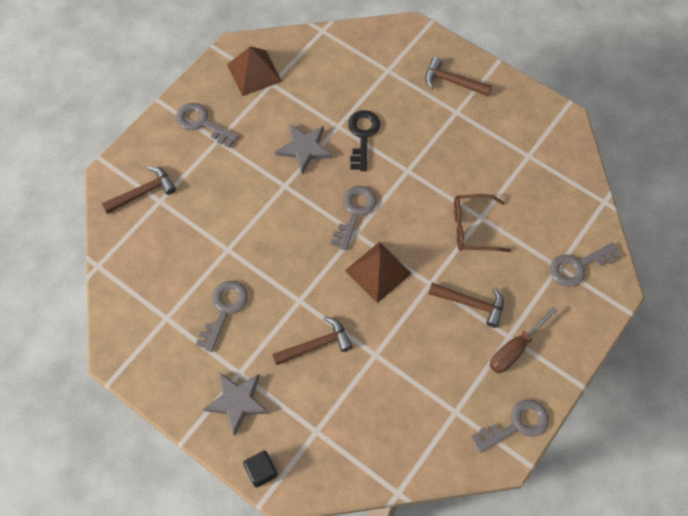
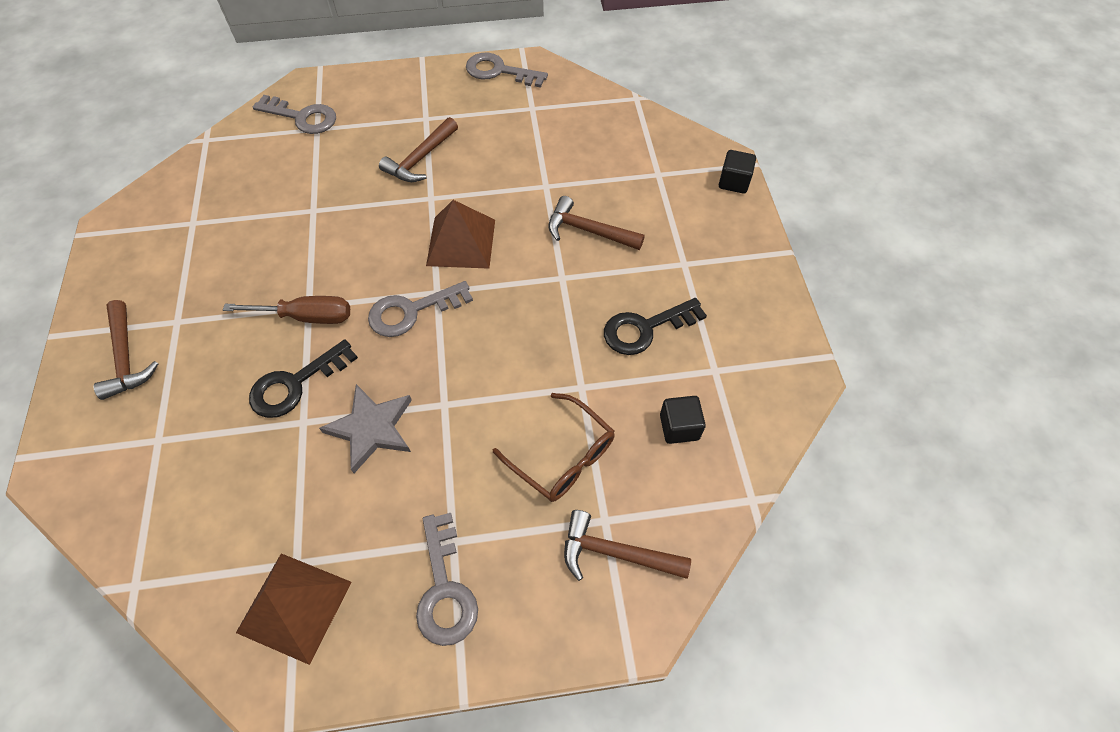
camera: 135 degrees left, 5 degrees down
(160, 271) = (679, 427): none -> black cube
(224, 310) = (645, 328): grey key -> black key
(237, 402) = (708, 243): grey star -> none
(471, 304) = (420, 158): brown hammer -> brown hammer turned 120 degrees counterclockwise
(472, 228) = (333, 208): brown glasses -> brown glasses (562, 456)
(515, 349) = (433, 108): brown screwdriver -> brown screwdriver (306, 317)

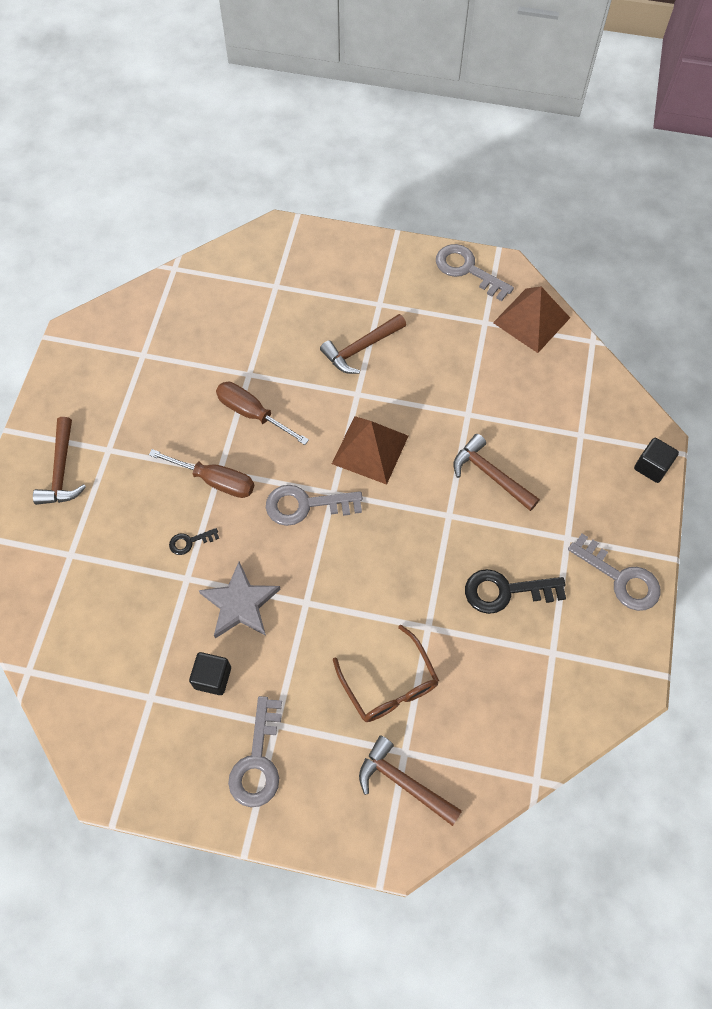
camera: 20 degrees right, 5 degrees up
(294, 606) = (140, 732): brown pyramid -> brown pyramid (531, 320)
(295, 384) = (189, 542): black key -> black key, size x0.51
(302, 117) = (266, 269): grey key -> grey key (620, 578)
(328, 244) = (253, 414): none -> brown screwdriver
(679, 427) = (499, 694): black cube -> black cube (212, 677)

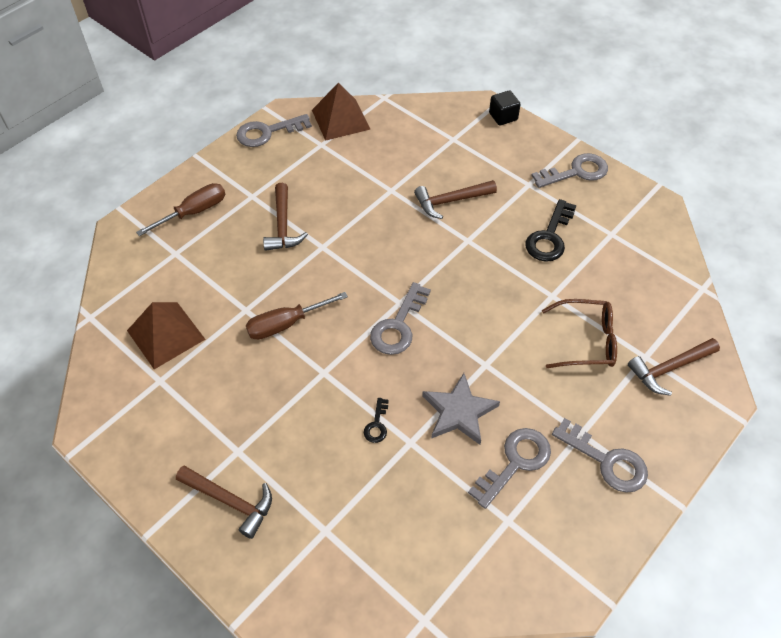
camera: 60 degrees left, 10 degrees down
(212, 677) = (515, 462): black cube -> grey key
(215, 480) = (330, 379): brown screwdriver -> brown screwdriver (193, 212)
(370, 449) = (378, 261): brown pyramid -> brown pyramid (166, 335)

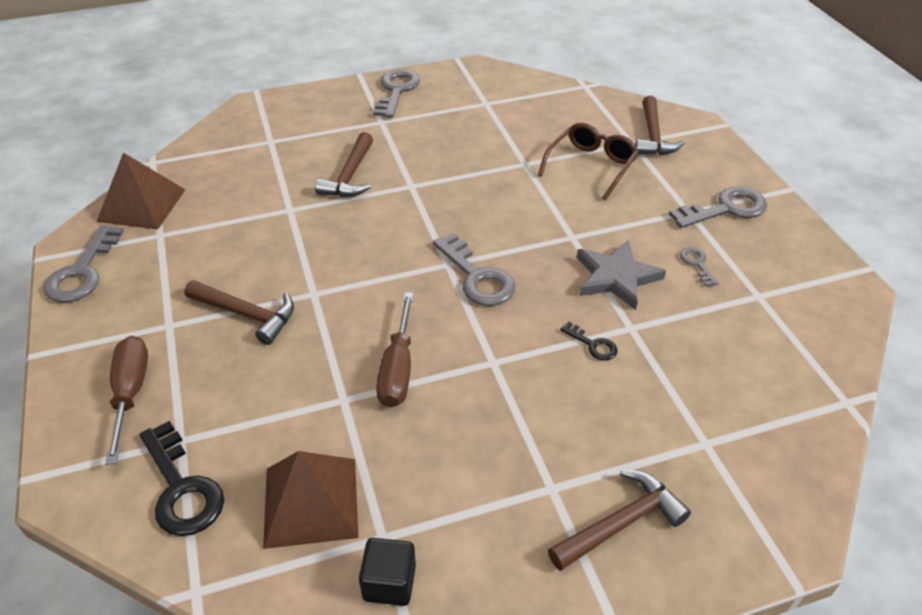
camera: 60 degrees left, 10 degrees down
(503, 116) = (280, 100): black cube -> black cube (389, 582)
(515, 462) = (697, 264): grey key -> grey key, size x0.51
(549, 237) = (456, 136): black key -> black key (181, 488)

